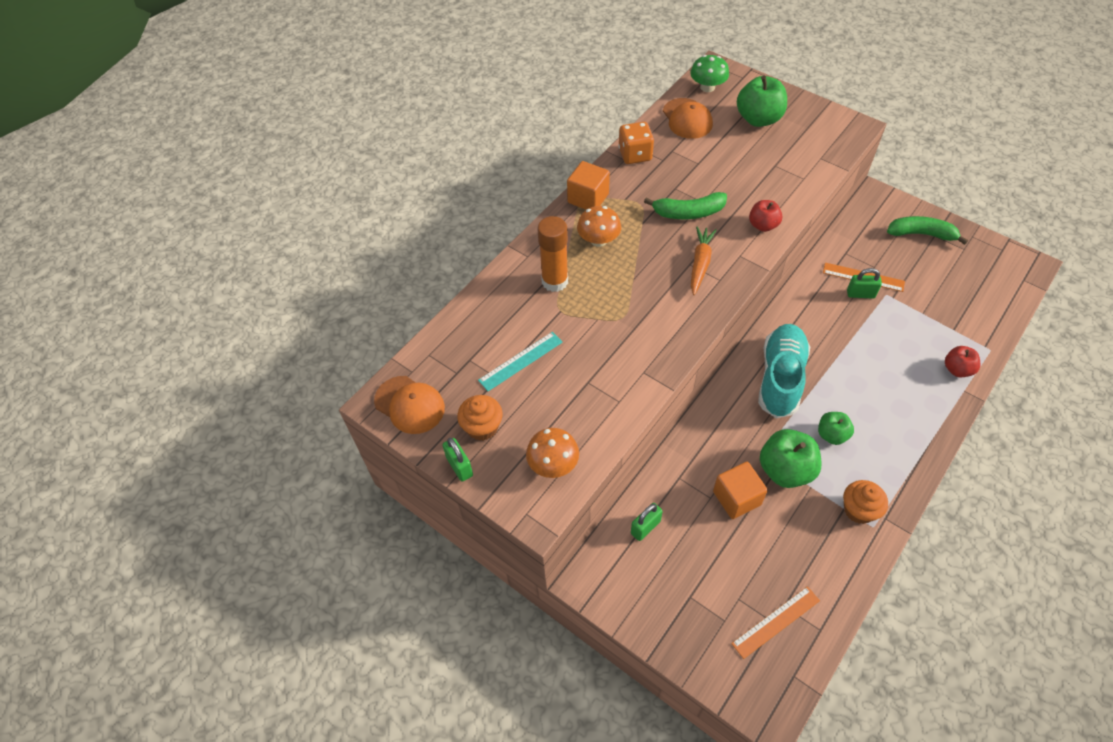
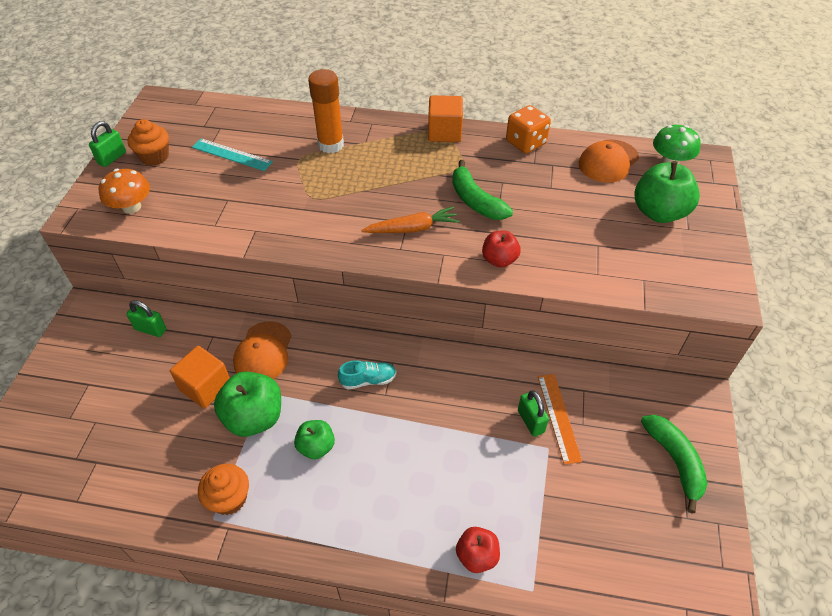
camera: 60 degrees right, 5 degrees down
(409, 405) = (162, 114): orange cap -> orange cap (263, 352)
(598, 240) = (397, 154): orange mushroom -> none
(776, 622) = (76, 460): orange ruler -> none
(780, 378) = (368, 380): turquoise shoe -> turquoise shoe, size x0.47

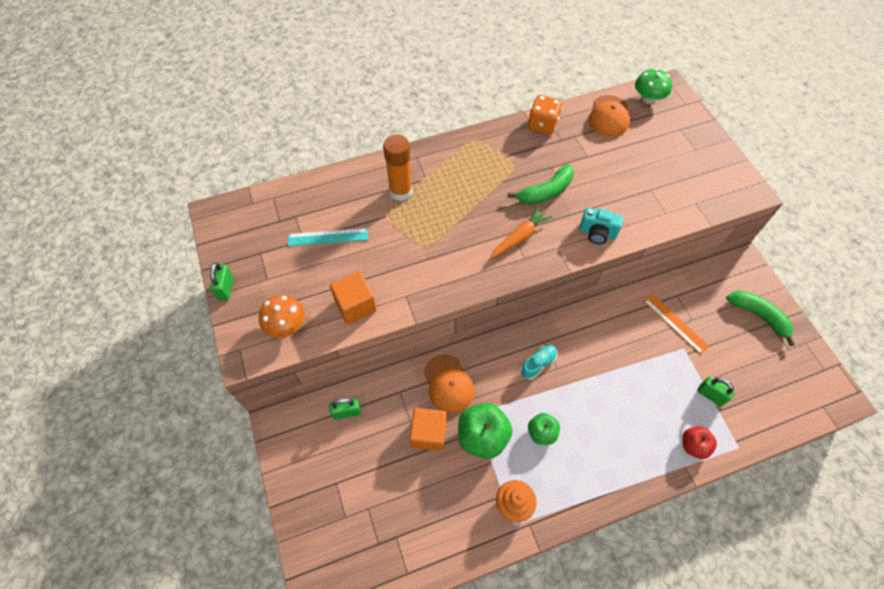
camera: 30 degrees left, 10 degrees up
(154, 157) = (263, 269): orange cupcake -> none
(444, 132) = (478, 141): orange cube -> orange cube (355, 305)
(476, 201) = (545, 192): green banana -> green banana turned 60 degrees counterclockwise
(499, 260) = (597, 233): red apple -> turquoise camera
(530, 421) = (661, 336): green padlock -> green padlock (710, 395)
(659, 212) = (669, 144): green apple -> none

